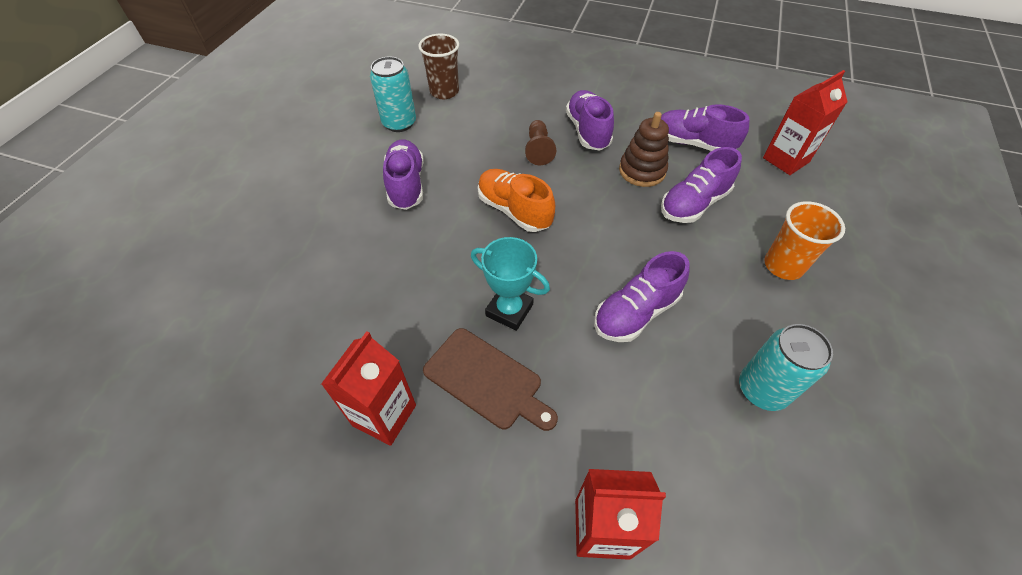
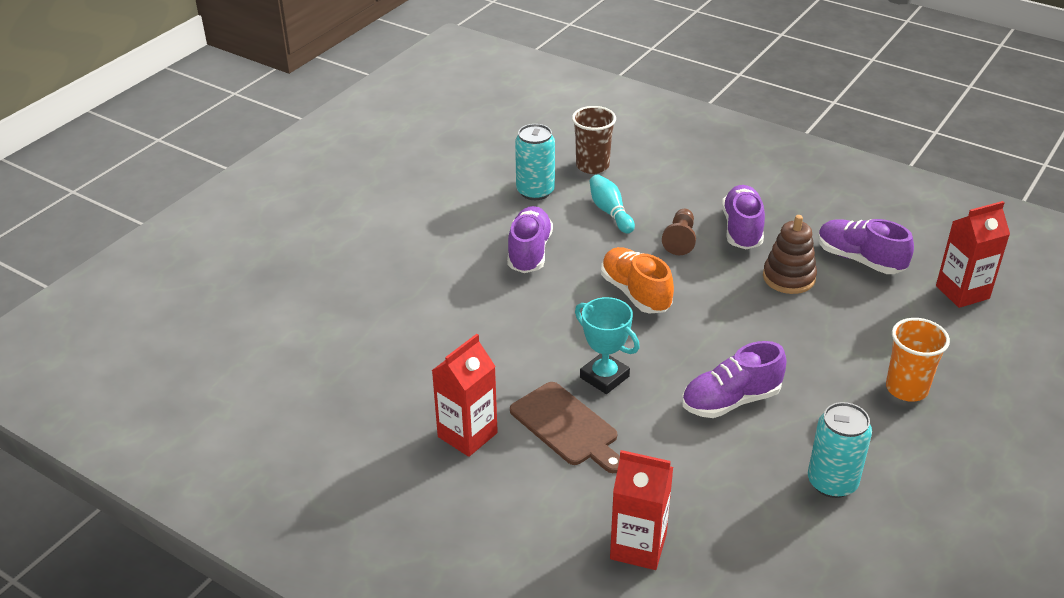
camera: 15 degrees right, 15 degrees down
(470, 133) = (610, 212): none -> turquoise bowling pin
(693, 204) = (833, 318): purple shoe -> none

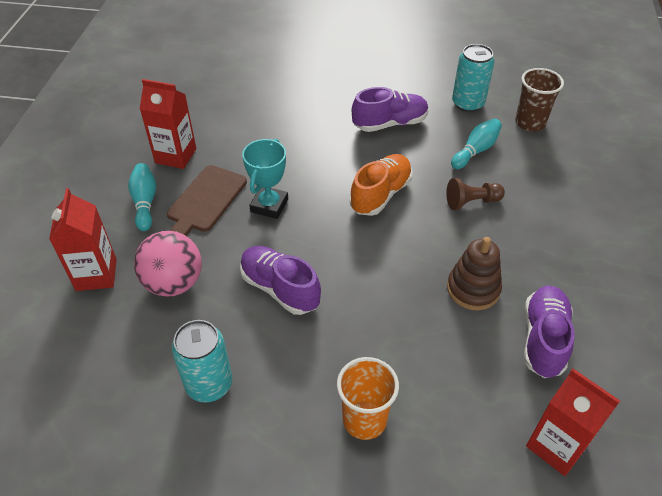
camera: 65 degrees right, 10 degrees up
(537, 480) = (145, 202): none -> turquoise bowling pin
(684, 481) = (174, 283): none -> pink ball
(742, 229) = (520, 238): purple shoe -> none

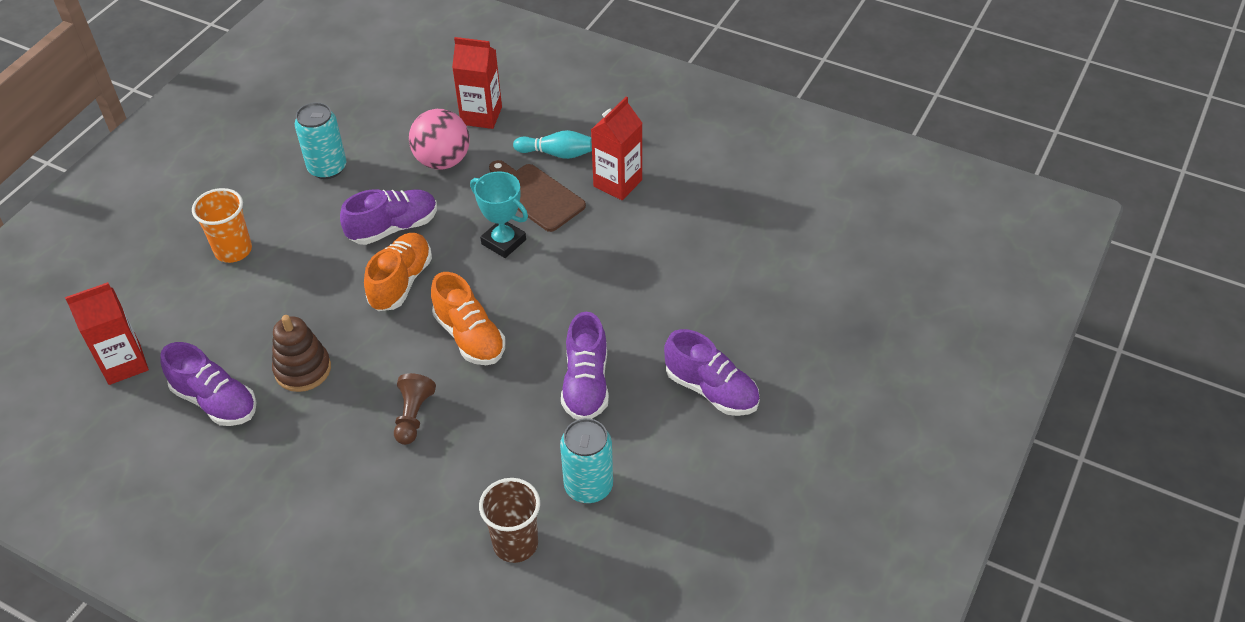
camera: 110 degrees right, 0 degrees up
(344, 258) = (401, 282): none -> orange shoe
(363, 71) = (711, 390): none -> purple shoe
(475, 151) = (493, 456): turquoise bowling pin -> none

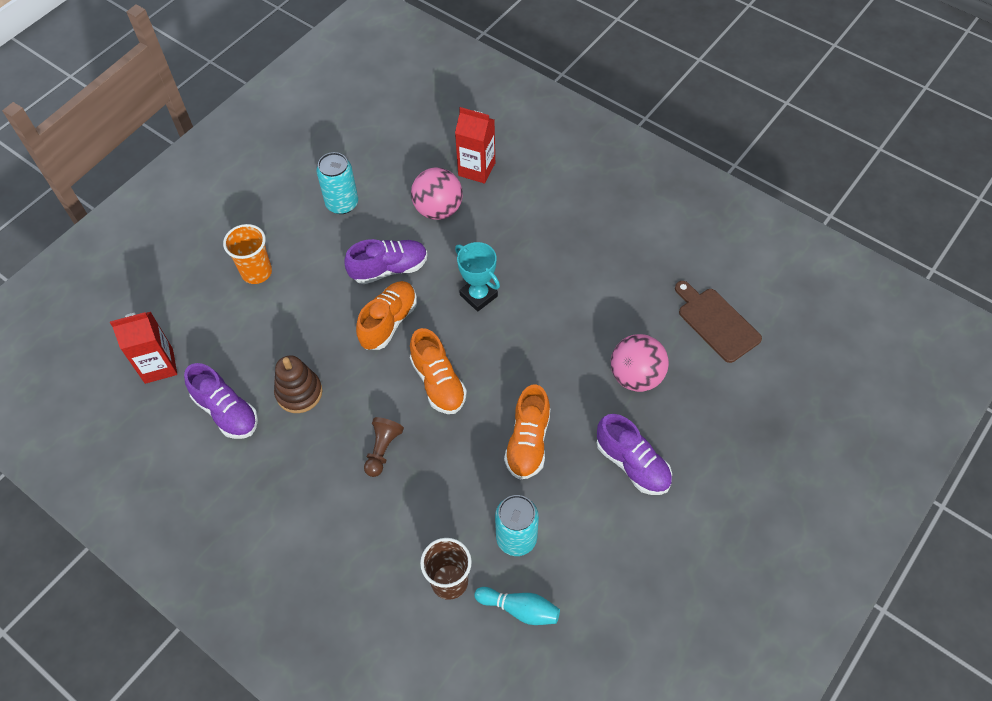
camera: 10 degrees right, 10 degrees up
(536, 196) = (512, 254): brown cutting board -> brown cutting board (716, 322)
(557, 153) = (535, 215): turquoise bowling pin -> turquoise bowling pin (520, 609)
(586, 384) = (528, 442): purple shoe -> orange shoe
(617, 183) = (583, 251): red carton -> none
(700, 300) = (636, 376): none -> pink ball

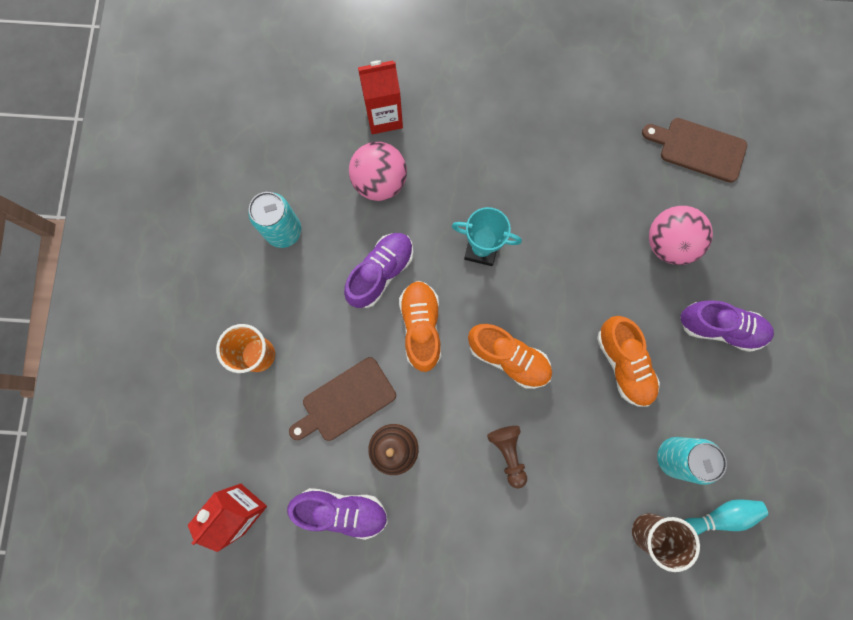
camera: 35 degrees left, 20 degrees up
(291, 339) = (345, 401): none -> brown cutting board

